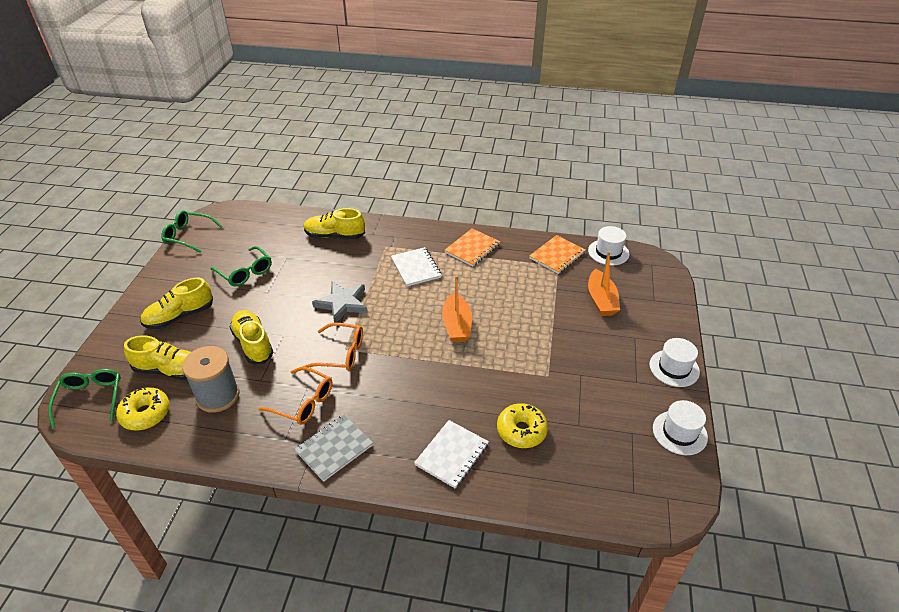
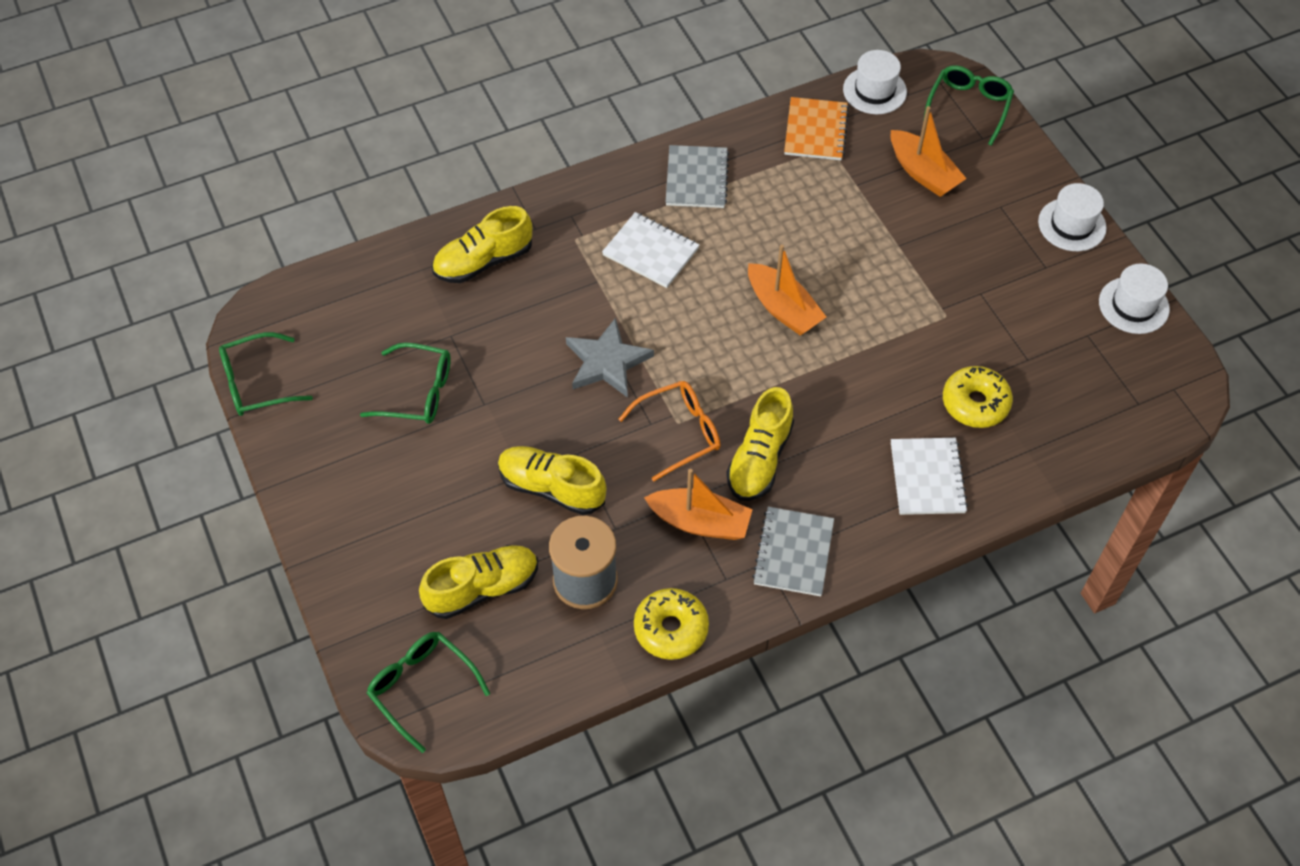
camera: 35 degrees left, 15 degrees up
(146, 414) = (520, 659): yellow donut -> yellow donut (671, 629)
(180, 316) = (402, 511): yellow shoe -> yellow shoe (759, 459)
(303, 402) = (700, 522): orange glasses -> orange boat
(472, 248) = (696, 178): orange notebook -> grey notebook
(659, 282) = (968, 107): none -> green glasses

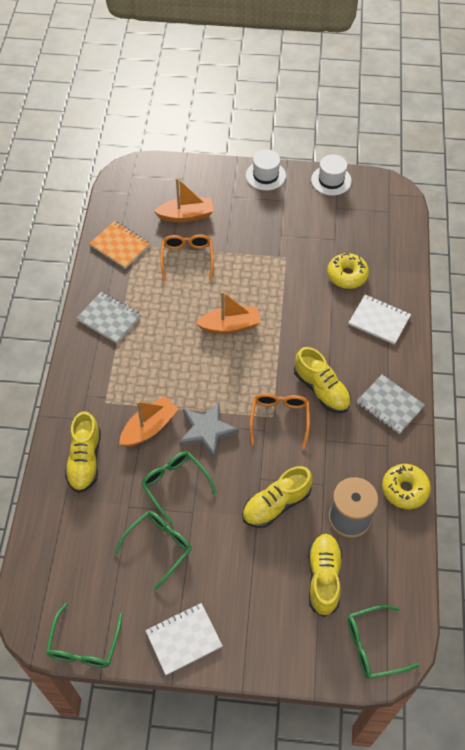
camera: 60 degrees left, 0 degrees up
(651, 252) = (144, 368): white notebook -> white notebook (183, 639)
(700, 522) = (345, 439): orange boat -> orange boat (149, 428)
(853, 209) = (187, 258): none -> orange glasses
(874, 90) = (114, 205): white hat -> none
(968, 107) = (158, 173): green glasses -> green glasses (175, 485)

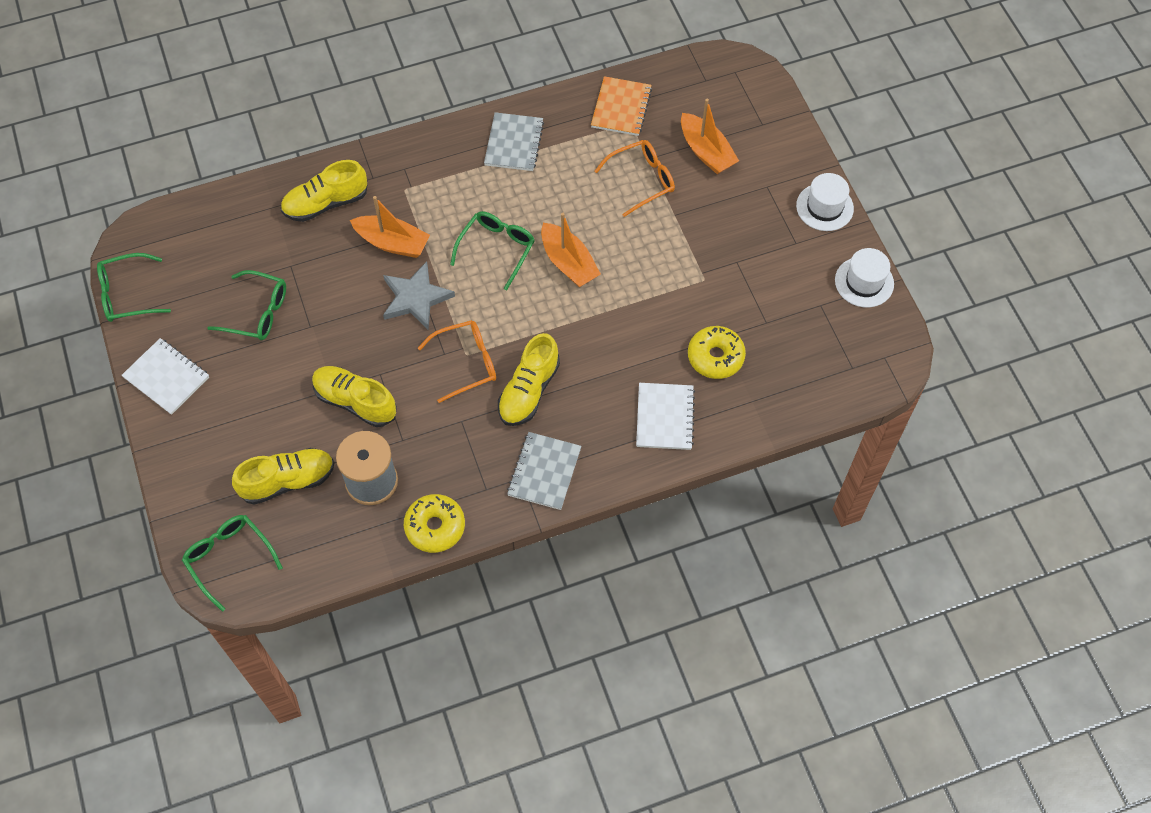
camera: 65 degrees right, 5 degrees up
(175, 485) = (335, 296): green glasses -> green glasses (497, 249)

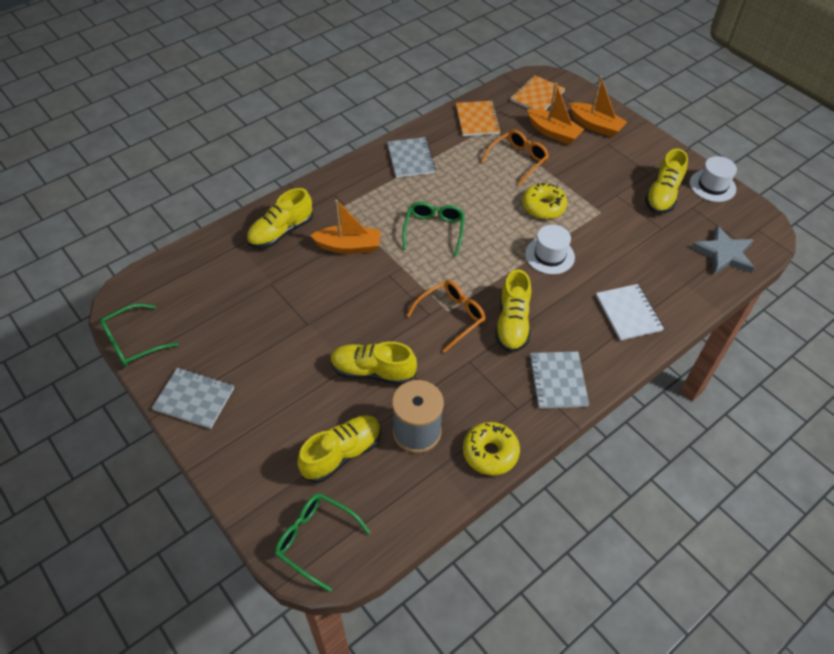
camera: 20 degrees left, 10 degrees down
(166, 377) = (194, 399): white notebook -> grey notebook
(257, 312) = (257, 325): green glasses -> none
(416, 298) = (386, 280): grey star -> grey star (724, 254)
(568, 263) = (494, 226): orange boat -> orange boat (595, 126)
(714, 91) = (537, 96): none -> orange notebook
(715, 357) = (640, 261): yellow donut -> yellow donut (543, 207)
(793, 278) = (662, 195): none -> yellow shoe
(824, 207) = (655, 147): white hat -> white hat (549, 255)

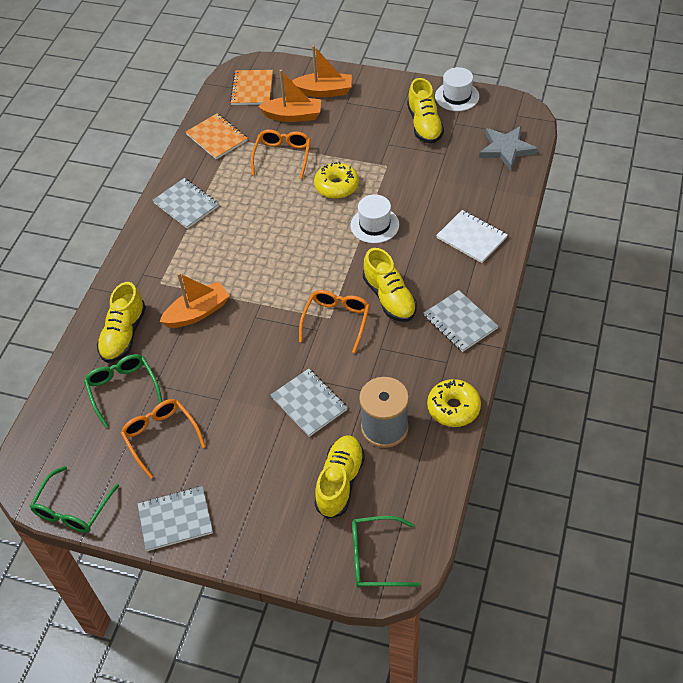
camera: 30 degrees left, 0 degrees up
(240, 326) = (160, 437): none -> orange glasses
(372, 371) = (309, 403): yellow shoe -> grey notebook
(434, 230) = (261, 257): green glasses -> green glasses (122, 389)

